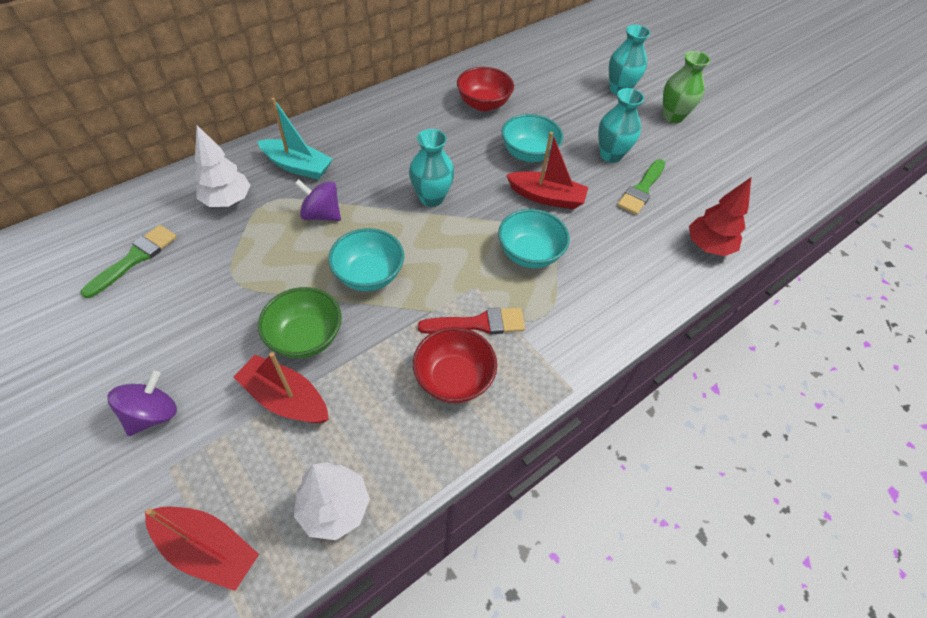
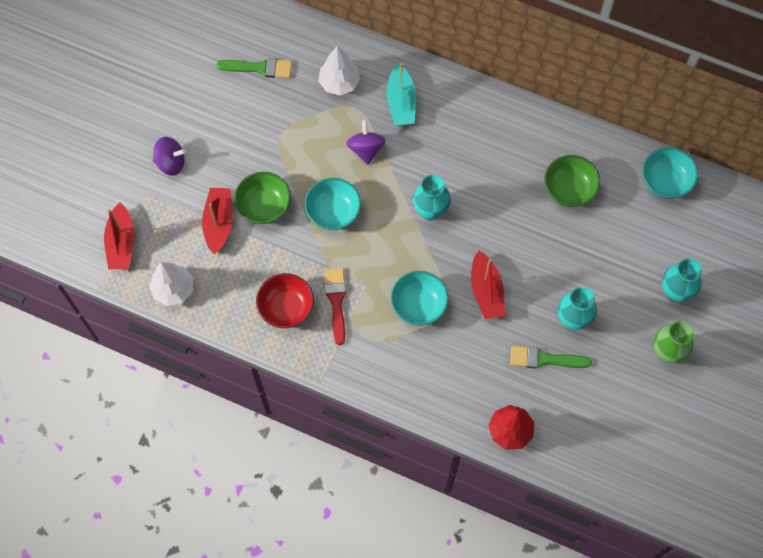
camera: 65 degrees right, 15 degrees up
(478, 323) = (336, 301): red brush -> red brush turned 150 degrees counterclockwise
(483, 104) = (569, 189): red bowl -> green bowl
(528, 154) = (529, 255): turquoise bowl -> turquoise bowl (665, 181)

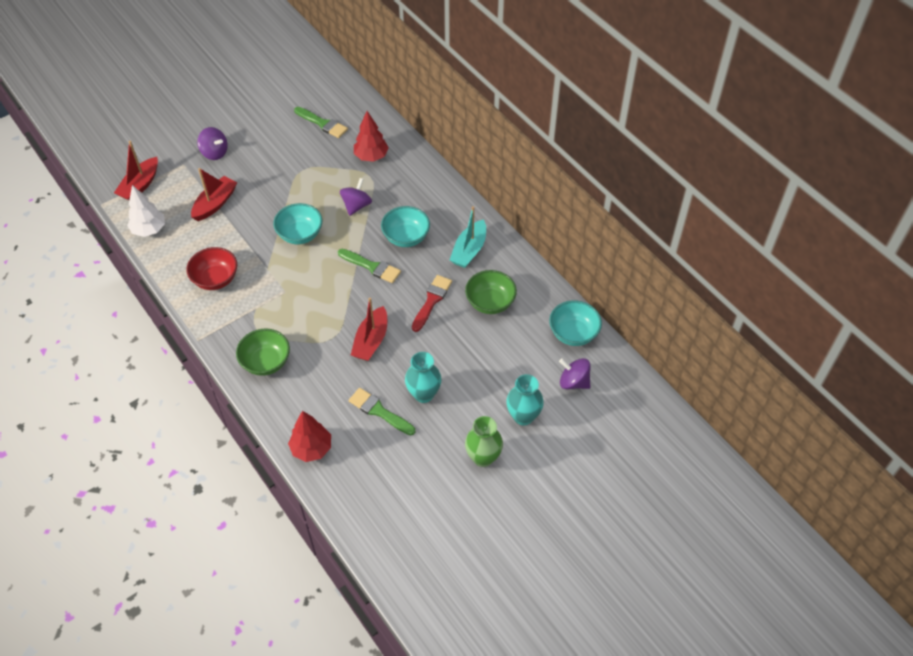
camera: 30 degrees right, 15 degrees down
(264, 206) = (255, 208): green bowl -> green bowl (266, 362)
(336, 301) = (254, 292): red brush -> red brush (432, 301)
(339, 83) = (371, 156): white tree -> red tree
(401, 102) = (406, 188): turquoise boat -> turquoise boat (469, 250)
(418, 305) = (312, 325): turquoise bowl -> turquoise bowl (406, 237)
(430, 210) = (372, 267): turquoise vase -> green brush
(697, 232) = (573, 382): none -> purple spinning top

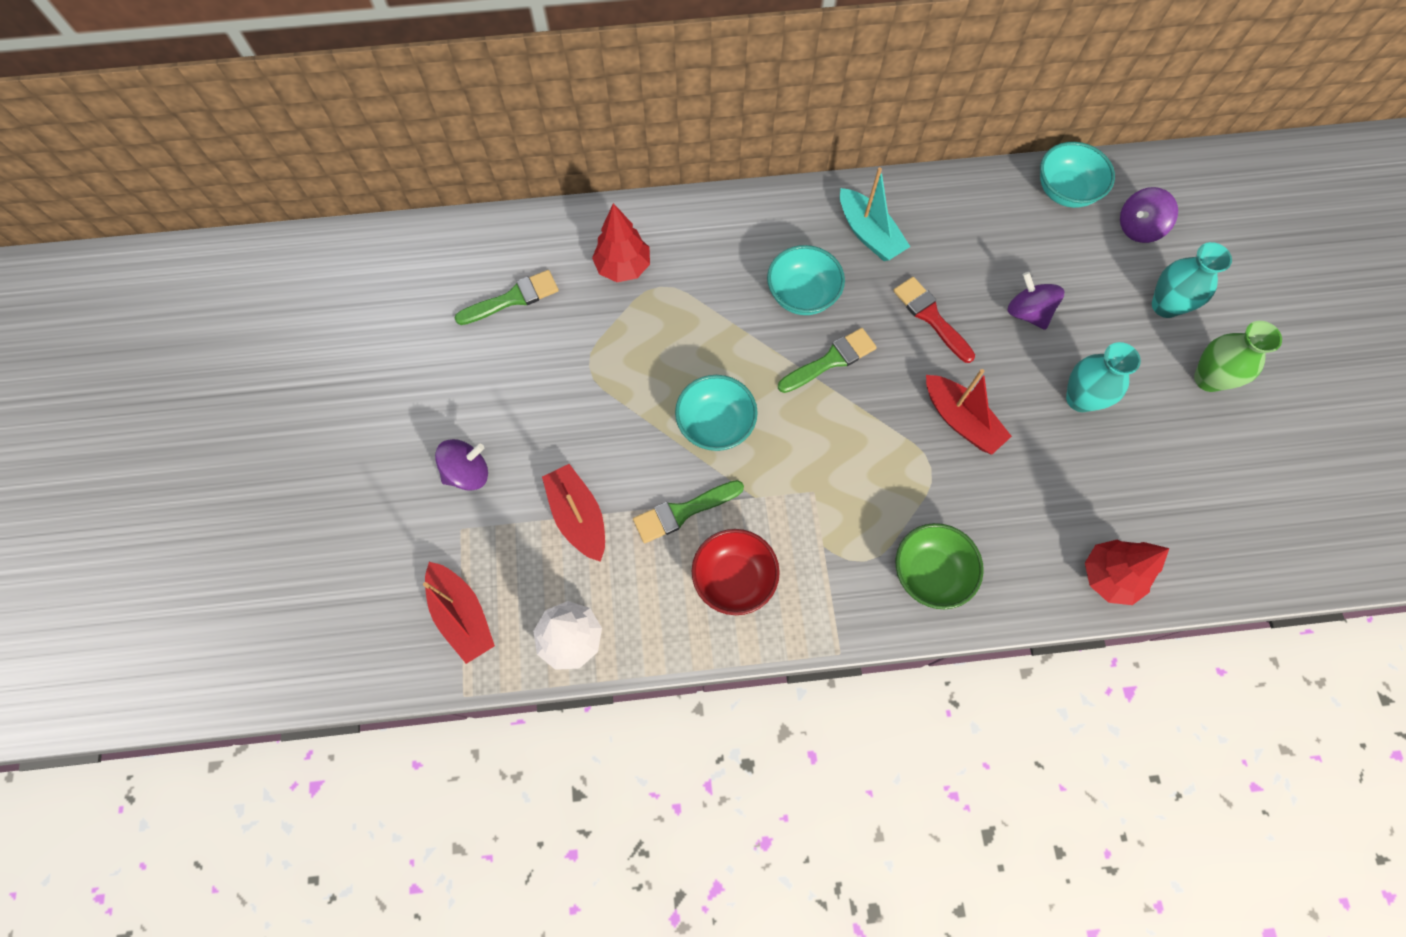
camera: 60 degrees left, 15 degrees up
(356, 206) = (706, 328): purple spinning top -> purple spinning top (1027, 312)
(379, 411) = (1084, 464): green brush -> green brush (683, 512)
(490, 302) = (969, 253): green bowl -> none

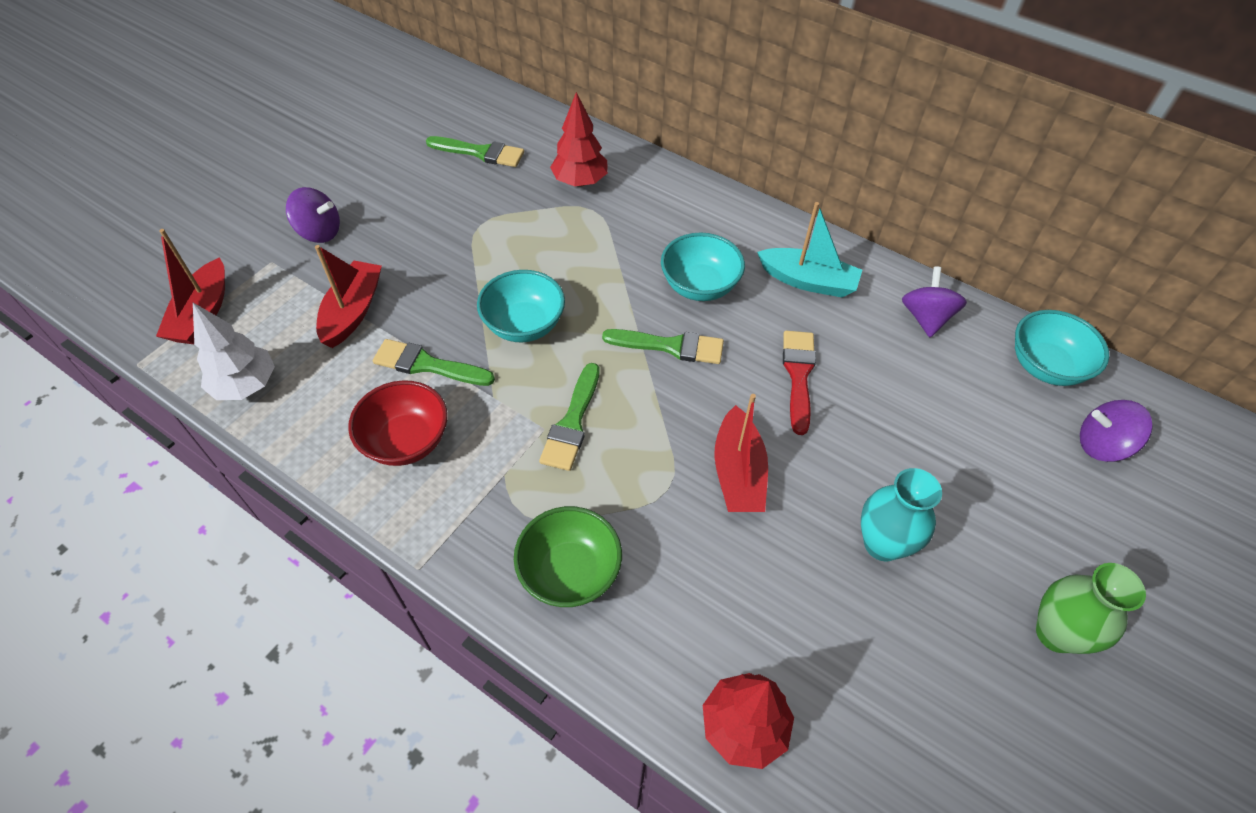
camera: 40 degrees right, 15 degrees down
(826, 471) = (572, 422): none -> green brush
(869, 234) = (808, 281): turquoise boat -> turquoise boat turned 75 degrees counterclockwise
(1027, 312) = (901, 435): purple spinning top -> purple spinning top (926, 318)
(1165, 305) = (1068, 531): turquoise vase -> none

